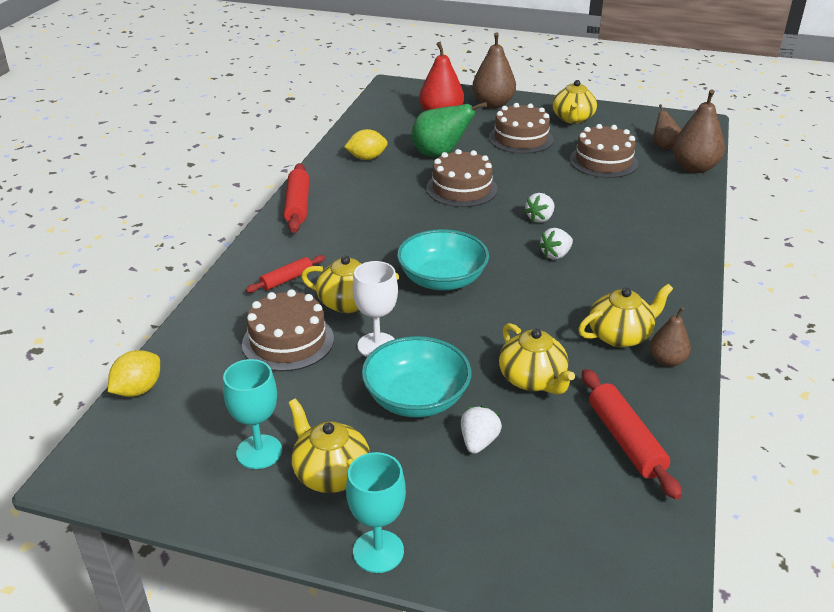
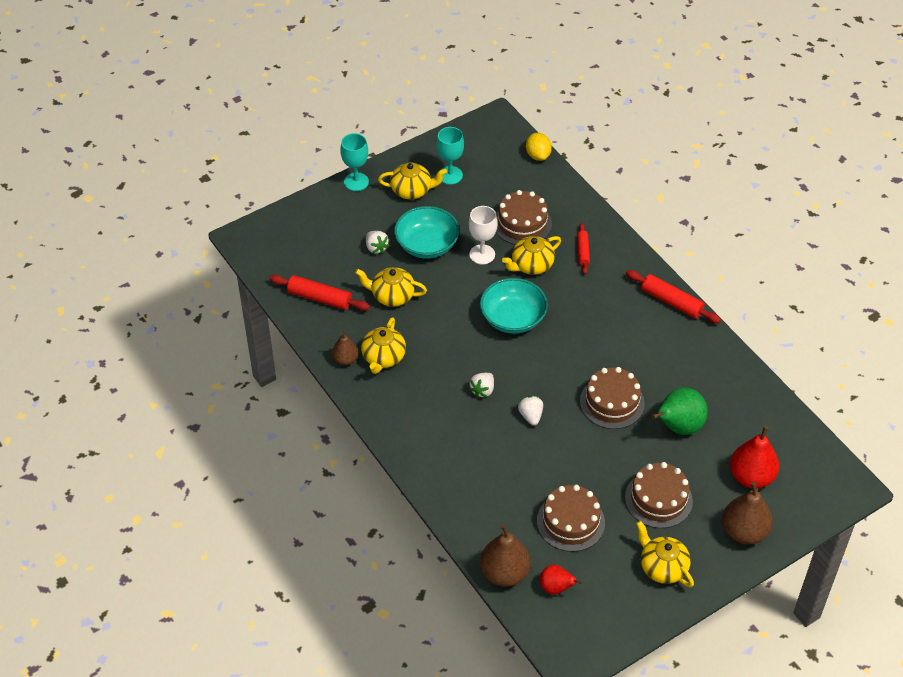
camera: 130 degrees right, 15 degrees up
(367, 158) = (712, 379): yellow lemon -> none
(555, 255) = (482, 390): white strawberry -> white strawberry turned 150 degrees counterclockwise
(664, 146) = (556, 588): brown pear -> red pear

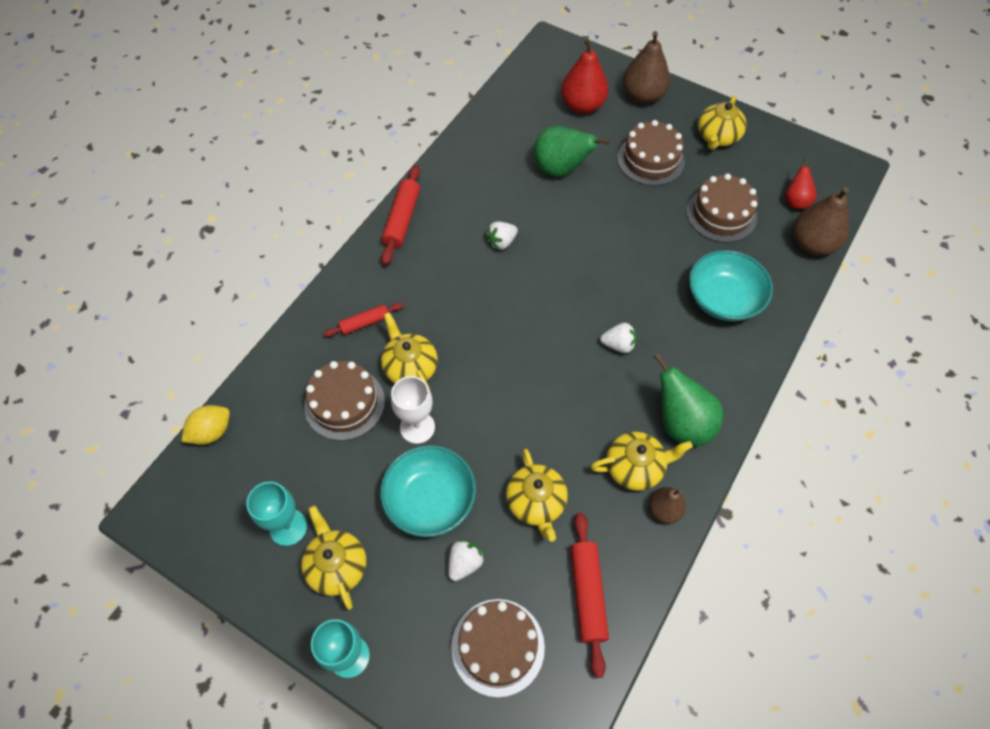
camera: 115 degrees left, 10 degrees up
(399, 398) = (681, 423): none -> green pear
(513, 318) = (501, 355): turquoise bowl -> turquoise bowl (723, 299)
(531, 265) = (410, 367): yellow teapot -> yellow teapot turned 150 degrees counterclockwise
(531, 416) = (623, 289): white strawberry -> white strawberry (501, 242)
(612, 402) = (563, 228): brown cake -> brown cake (498, 647)

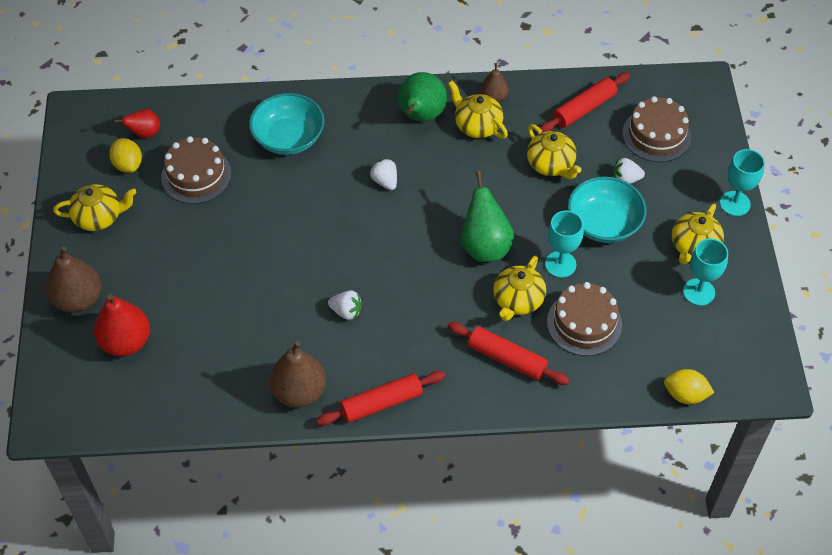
camera: 125 degrees left, 5 degrees down
(364, 323) = (507, 358): red rolling pin -> red rolling pin, size x1.60
(417, 427) = (560, 264): white goblet -> turquoise goblet
(536, 503) = (551, 164): yellow teapot -> yellow teapot turned 105 degrees clockwise
(560, 169) = (227, 314): green pear -> green pear (485, 246)
(650, 160) = (164, 253): brown cake -> none
(764, 176) = (128, 165): none -> yellow lemon
(812, 244) = (187, 106): brown pear -> brown pear (299, 392)

